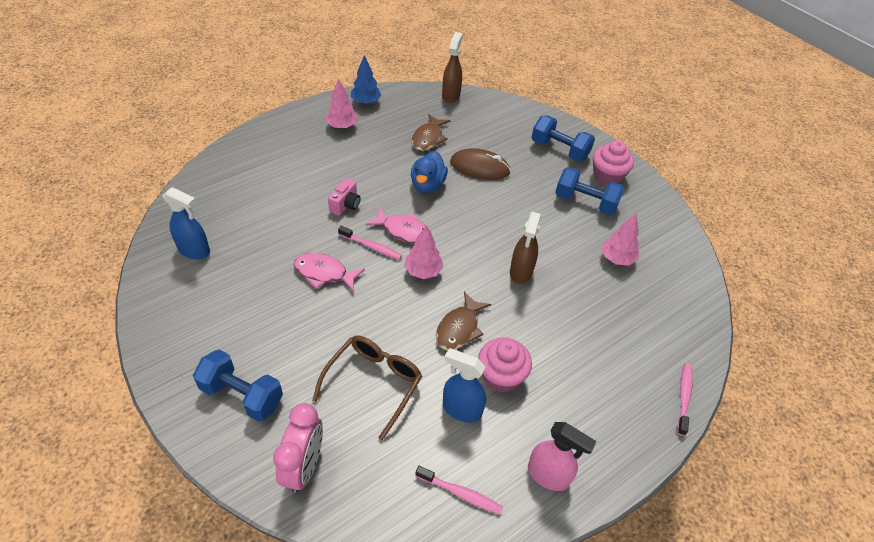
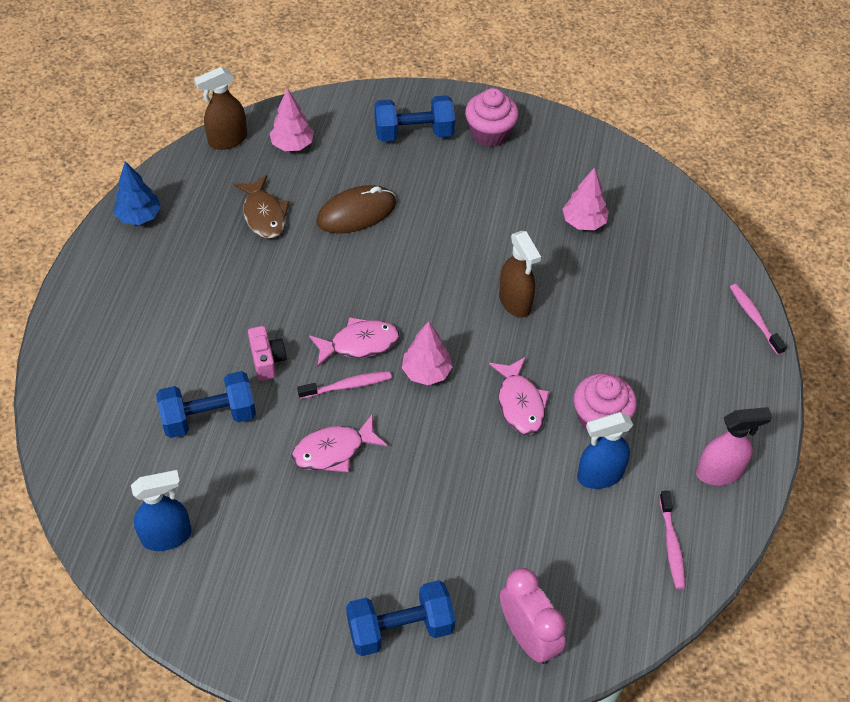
camera: 40 degrees left, 5 degrees up
(342, 126) = (148, 268): pink tree -> pink tree (292, 145)
(373, 383) = (503, 516): brown glasses -> none
(427, 185) = (325, 273): blue duck -> none
(451, 95) = (227, 140): brown spray bottle -> brown spray bottle turned 90 degrees counterclockwise
(459, 328) = (520, 403): brown fish -> pink fish
(461, 493) = (671, 545): pink toothbrush -> pink toothbrush turned 105 degrees clockwise
(585, 202) = (498, 179): blue dumbbell -> blue dumbbell (209, 417)

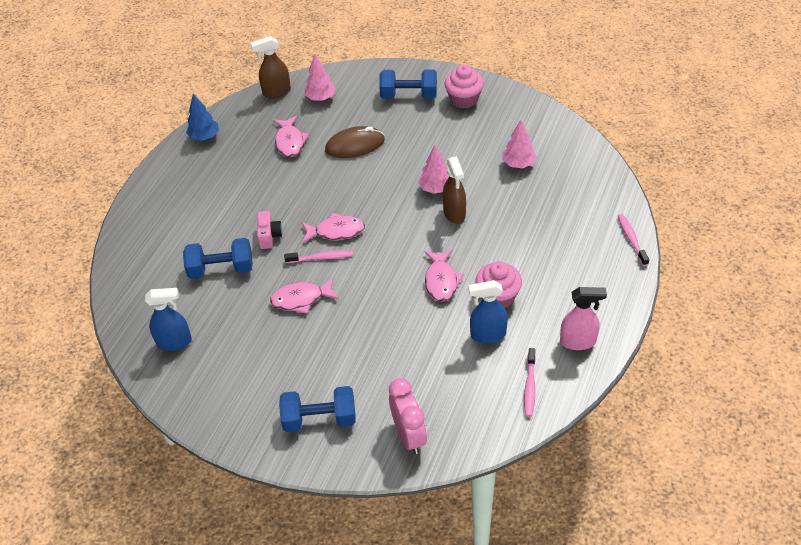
camera: 15 degrees right, 5 degrees down
(264, 214) = (290, 142): brown fish -> pink fish
(426, 372) = (379, 254): pink tree -> pink tree (436, 188)

